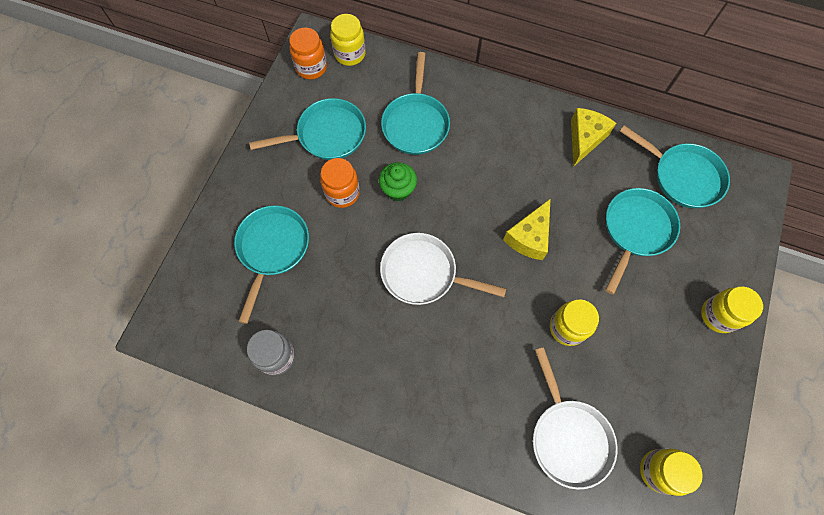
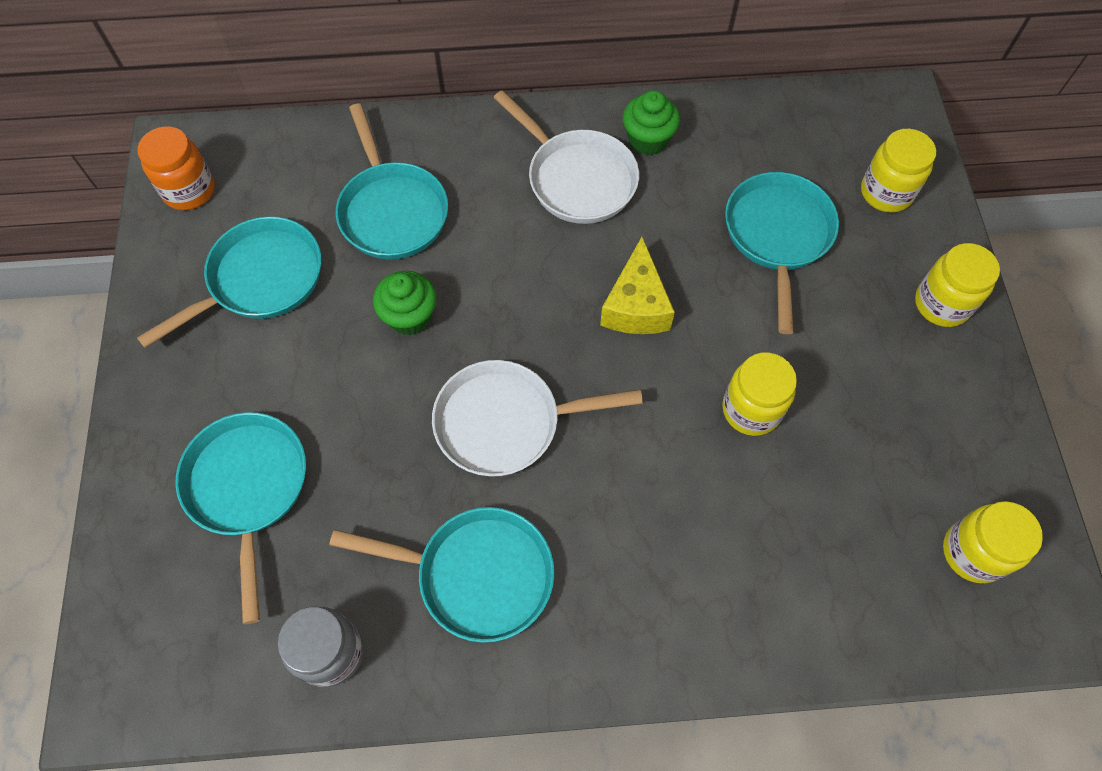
camera: 25 degrees left, 5 degrees down
(342, 193) = (324, 356): orange jar -> none
(350, 54) = (243, 149): yellow jar -> yellow jar (886, 193)
(568, 437) = (829, 564): white pan -> white pan (577, 179)
(585, 139) = (648, 140): yellow cheese -> green cupcake
(683, 176) = (803, 140): turquoise pan -> turquoise pan (477, 575)

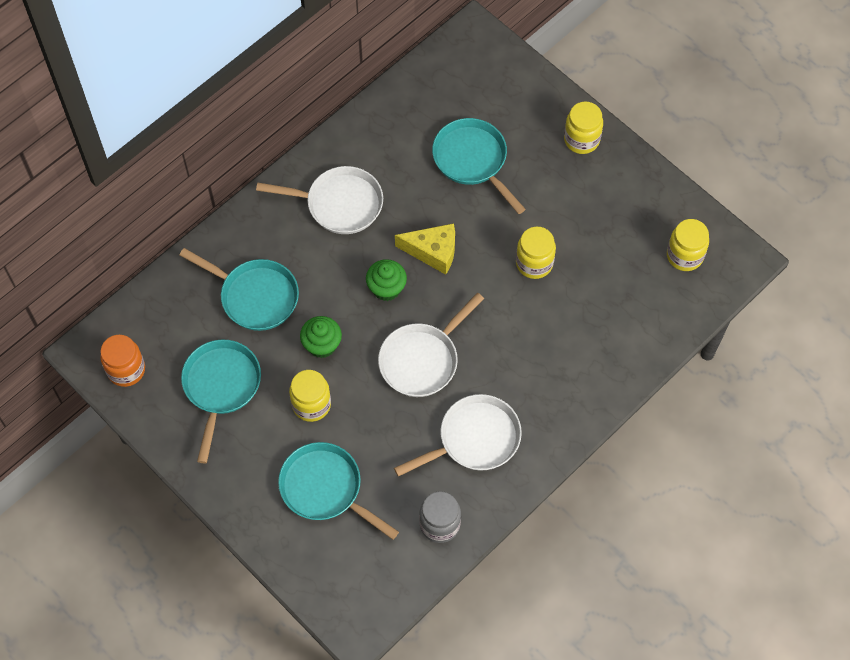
camera: 40 degrees left, 0 degrees up
(477, 575) = (474, 439): turquoise pan -> white pan
(636, 305) = (433, 252): yellow cheese -> yellow cheese turned 45 degrees counterclockwise
(648, 140) = (357, 153): green cupcake -> green cupcake (386, 288)
(886, 193) = (508, 95): yellow jar -> yellow jar (311, 404)

